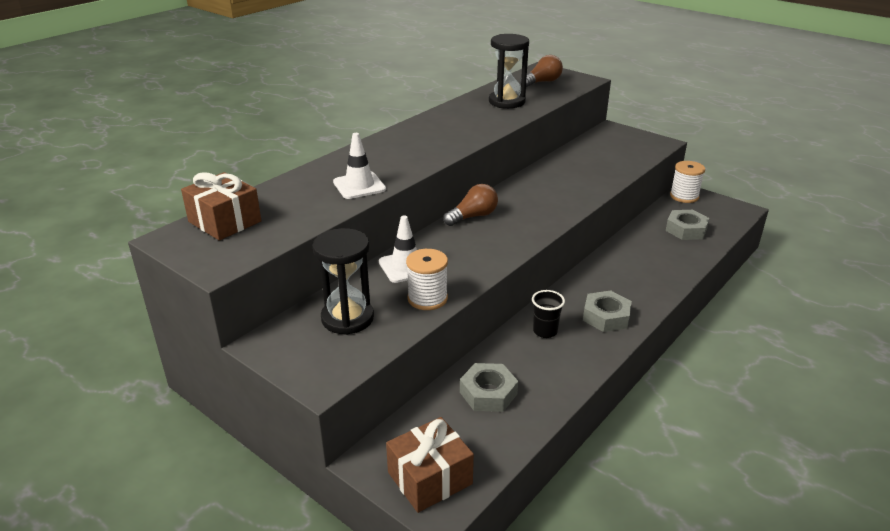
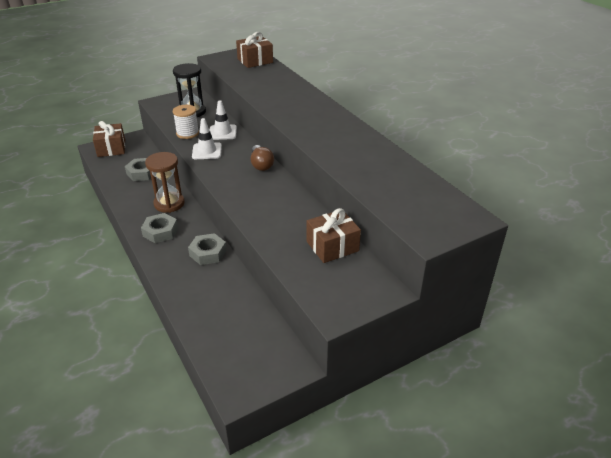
camera: 110 degrees right, 5 degrees up
(359, 186) = (266, 93): white traffic cone -> white traffic cone (207, 151)
(507, 102) = (380, 172): black hourglass -> none
(542, 82) = (429, 206): brown light bulb -> none
(545, 331) = (169, 204): black cup -> brown hourglass
(582, 154) = (332, 246): none -> brown gift
(684, 196) = (289, 359): white spool -> none
(686, 230) = (229, 326): grey nut -> grey nut (208, 253)

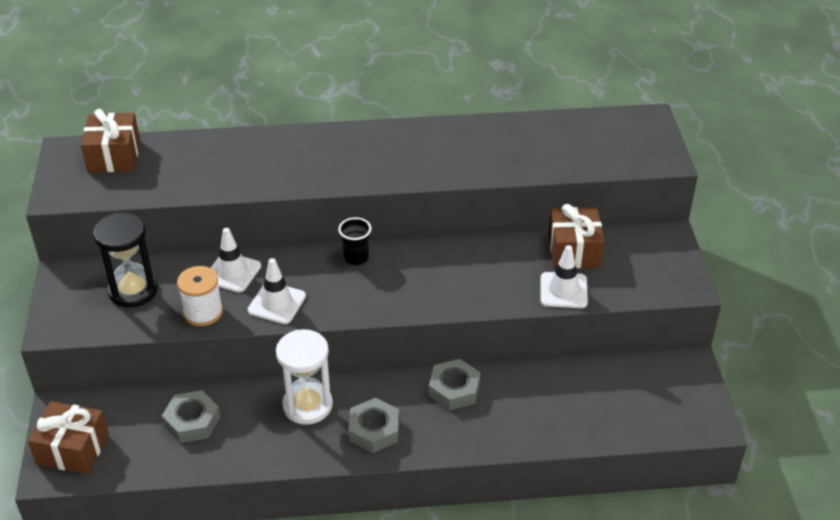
camera: 65 degrees left, 5 degrees up
(169, 204) = (307, 405): brown hourglass -> white hourglass
(261, 165) = (356, 258): brown light bulb -> black cup
(286, 251) = (563, 290): none -> white traffic cone

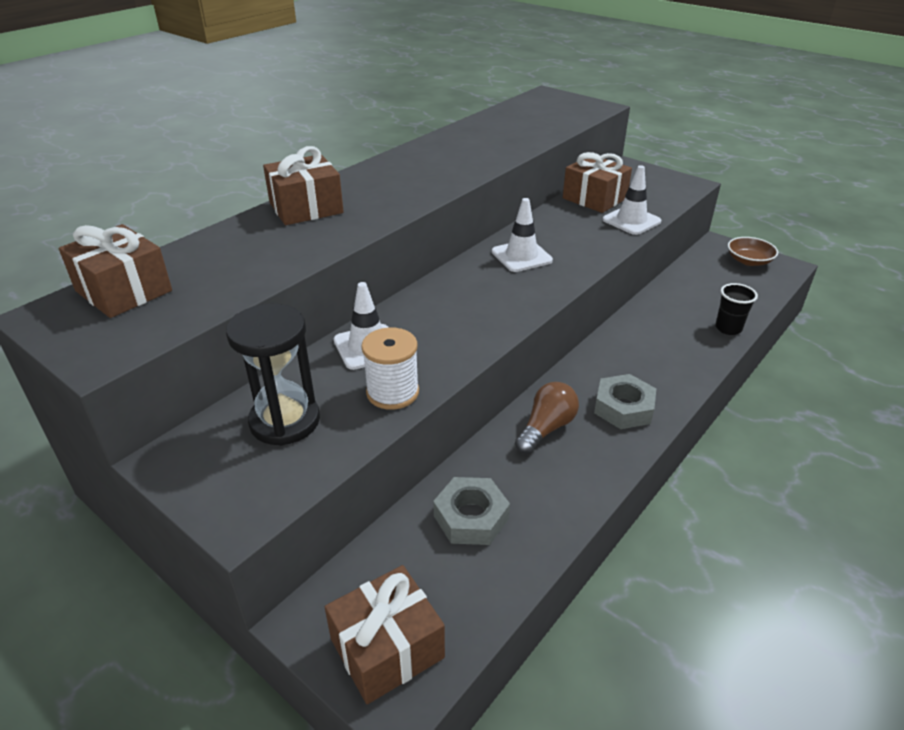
camera: 45 degrees left, 5 degrees down
(277, 303) = (449, 344): white traffic cone -> white traffic cone (521, 256)
(281, 146) = (306, 208): none -> brown gift
(307, 405) = (546, 428): white hourglass -> brown light bulb
(356, 258) = (458, 278): black cup -> black cup (728, 328)
(454, 389) = (625, 343): grey nut -> none
(686, 397) = (749, 261): none -> brown bowl

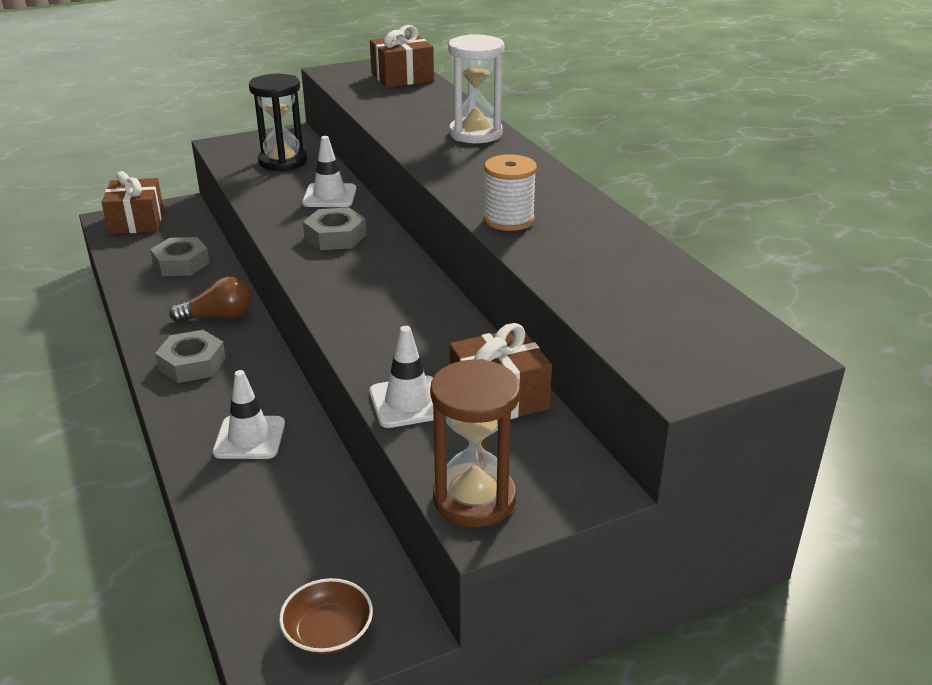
camera: 115 degrees right, 5 degrees down
(306, 208) = (475, 134): brown gift -> white hourglass
(392, 392) = (266, 195): white spool -> white spool (509, 220)
(453, 313) = (335, 236): none -> grey nut
(521, 256) = (396, 295): white traffic cone -> white traffic cone (249, 438)
(546, 428) = (218, 317): brown light bulb -> brown light bulb turned 75 degrees counterclockwise
(676, 188) = (474, 499): none -> brown hourglass
(728, 328) = (213, 500): black cup -> none

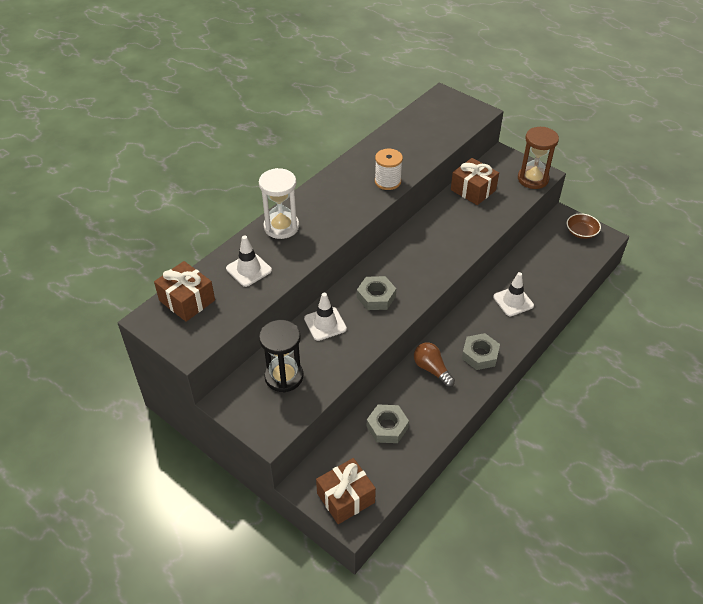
camera: 115 degrees left, 15 degrees up
(408, 402) = (496, 213): white traffic cone -> white traffic cone (249, 269)

